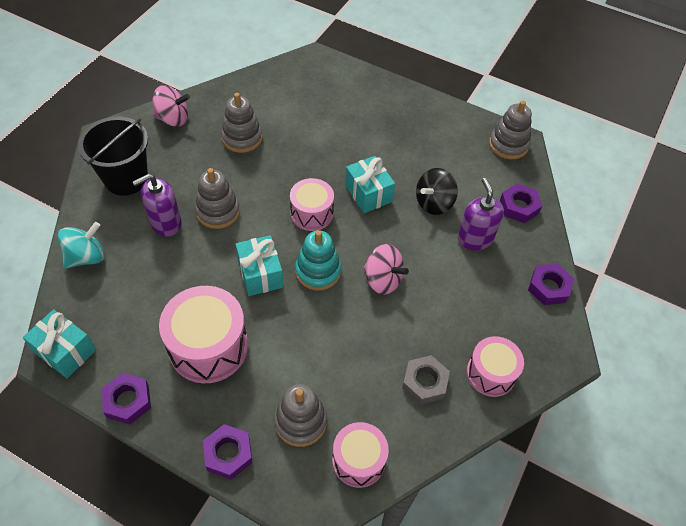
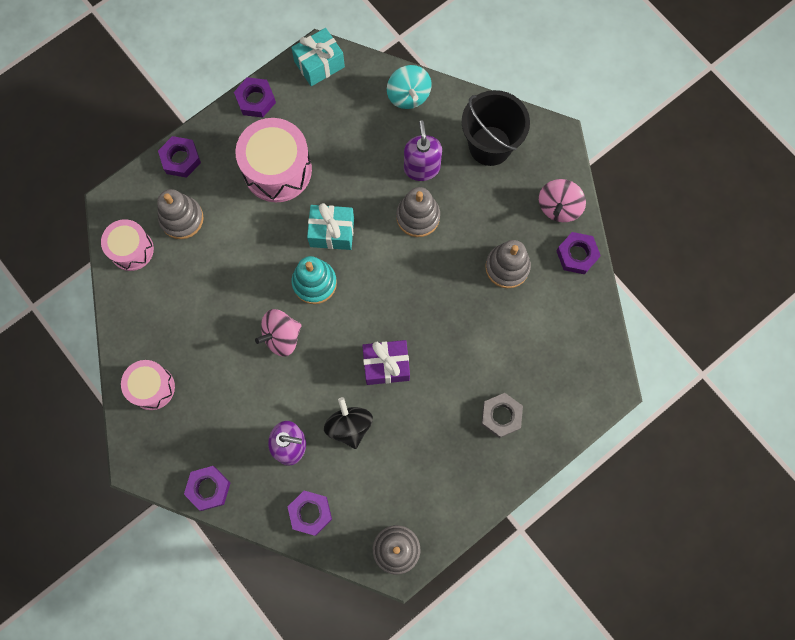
camera: 115 degrees right, 20 degrees up
(213, 98) = (577, 255): none -> purple nut
(312, 213) = (382, 301): pink drum -> none
(368, 193) = (386, 365): turquoise gift -> purple gift
(424, 382) = (169, 328): grey nut -> grey nut (501, 416)

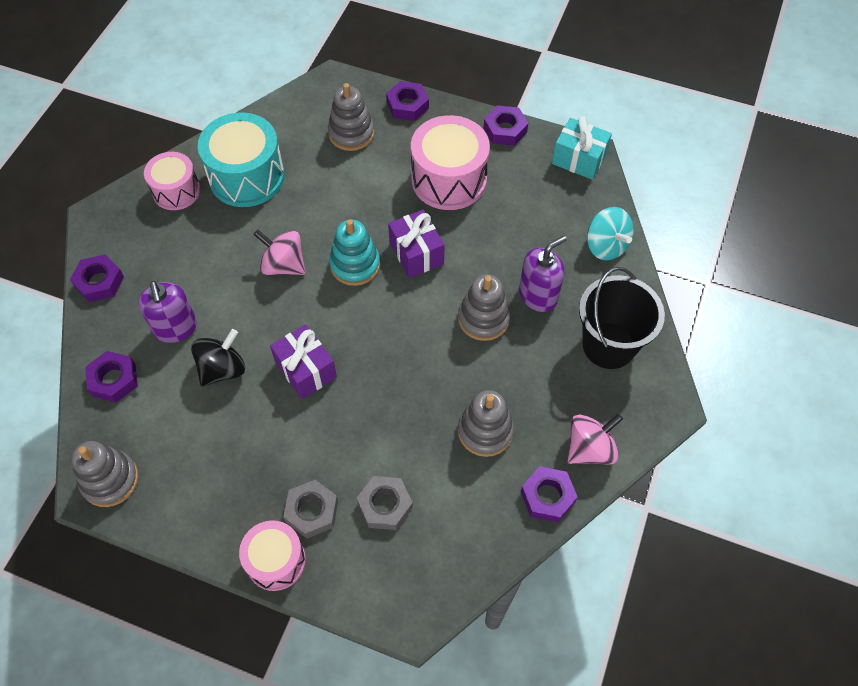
camera: 60 degrees right, 15 degrees down
(131, 250) = (298, 113): pink drum -> pink drum (276, 561)
(173, 324) = (247, 176): none -> turquoise drum
(332, 232) = (416, 253): turquoise gift -> purple gift
(408, 95) = (605, 246): turquoise spinning top -> turquoise spinning top turned 75 degrees counterclockwise
(524, 364) = (385, 505): none -> grey nut
(559, 207) = (590, 449): pink spinning top -> pink spinning top turned 150 degrees clockwise

